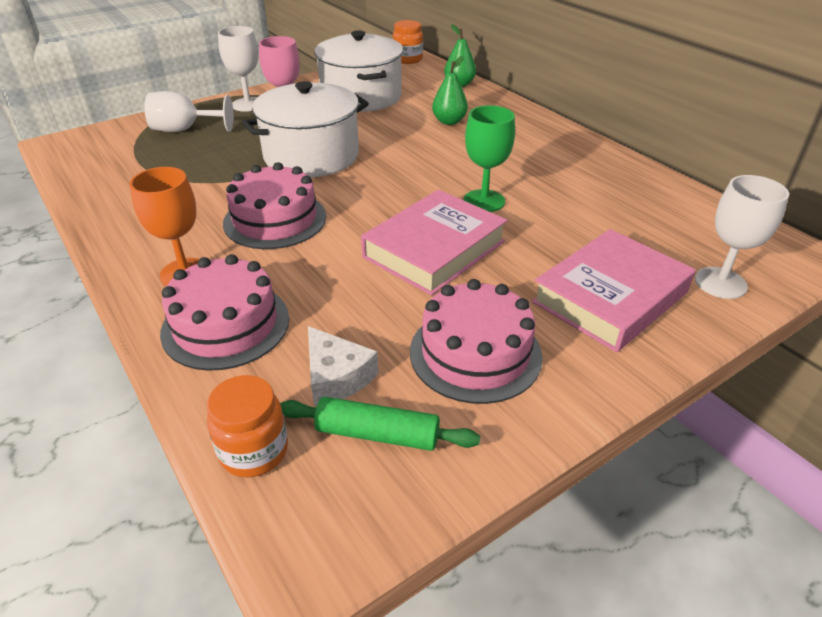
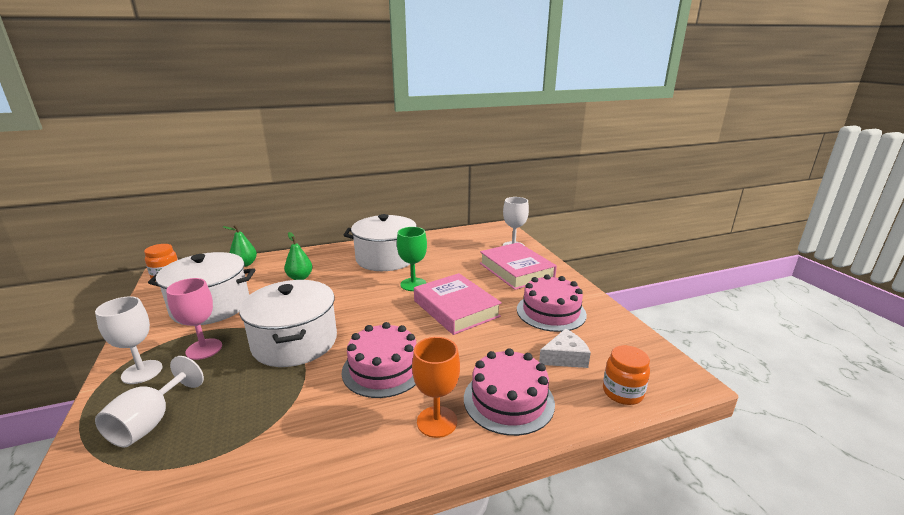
camera: 75 degrees left, 15 degrees down
(377, 434) = (607, 349): green rolling pin -> none
(548, 164) = (386, 258): none -> white pot

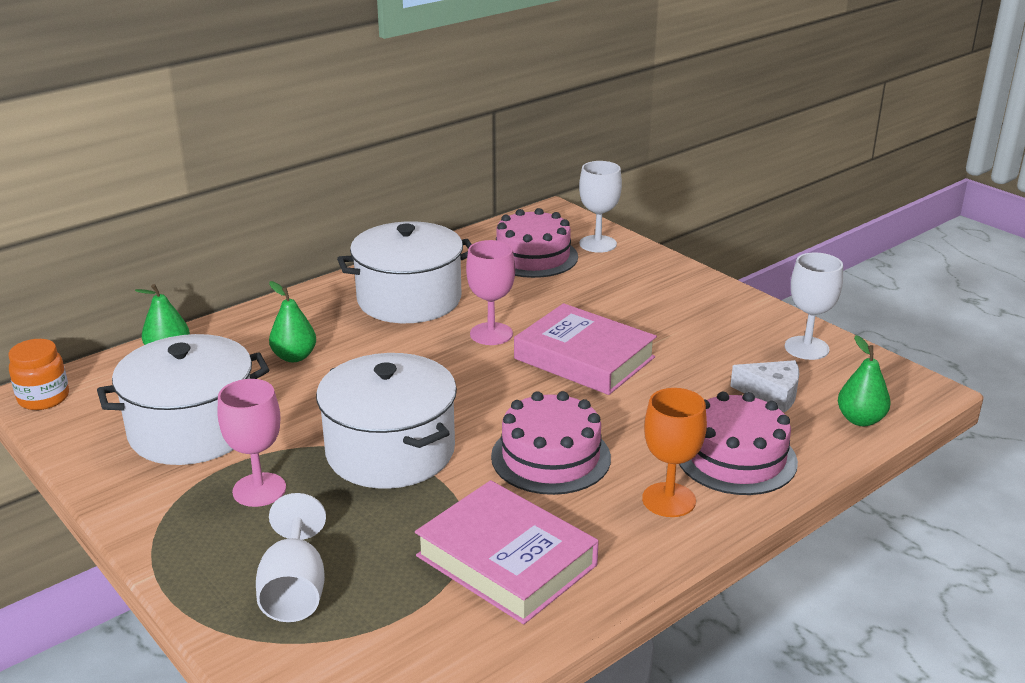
camera: 20 degrees left, 5 degrees up
(142, 372) = (199, 539): white goblet -> white goblet (806, 348)
(413, 284) = (491, 334): green goblet -> pink goblet
(516, 270) = (629, 284): pink book -> pink book (506, 560)
(551, 312) = (718, 337): pink cake -> pink cake (533, 256)
(565, 357) = (772, 393): white cheese -> white cheese turned 60 degrees clockwise
(622, 392) = (860, 420): orange jar -> green pear

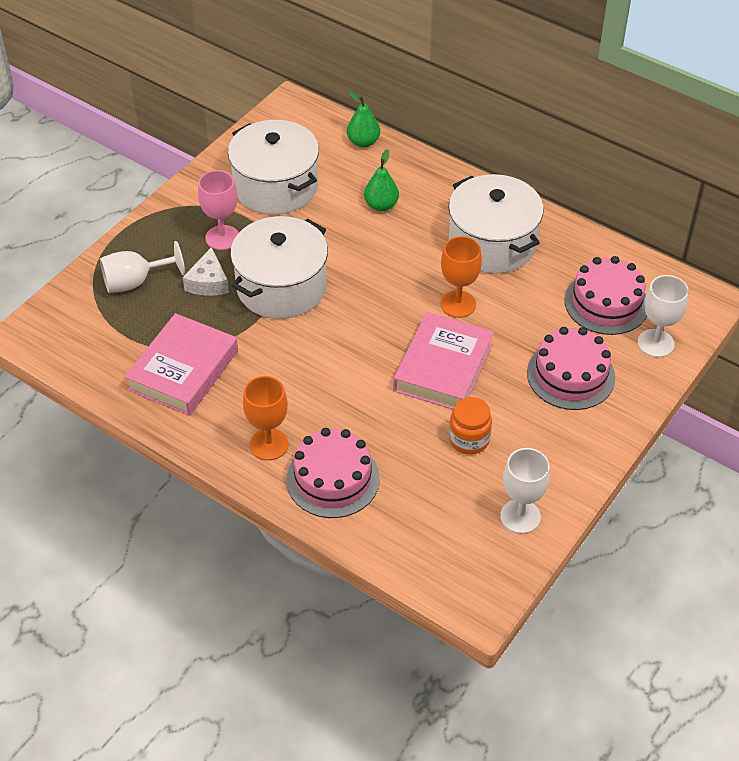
camera: 75 degrees right, 20 degrees up
(44, 398) = (288, 109): orange jar -> orange jar (469, 440)
(491, 334) = (458, 304): pink goblet -> orange goblet
(551, 457) = (300, 371): pink cake -> pink cake (570, 375)
(772, 393) = (433, 495): white cheese -> white cheese (208, 282)
(860, 420) = (413, 558): green pear -> none

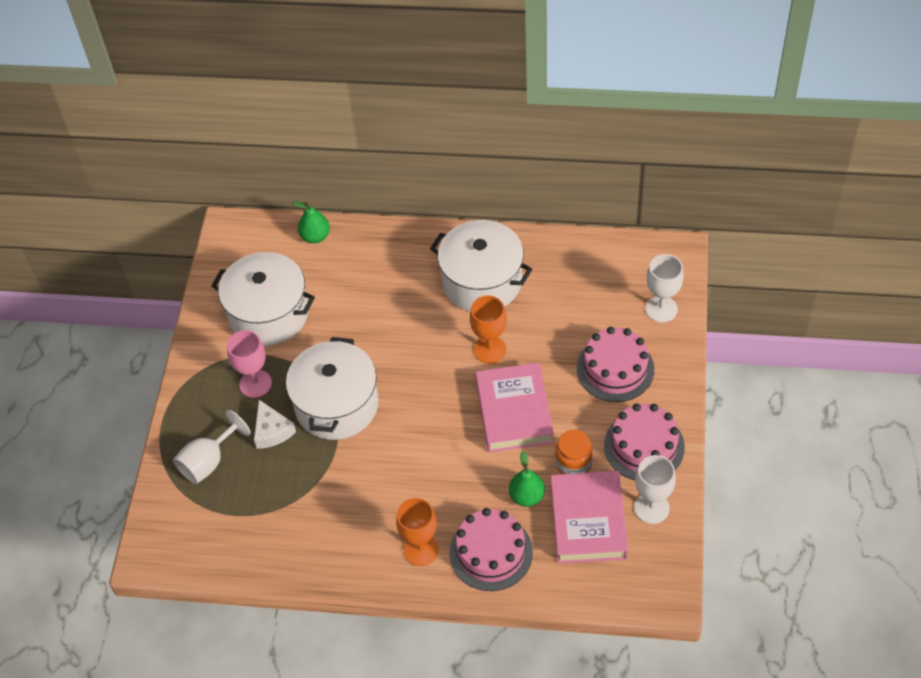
camera: 25 degrees left, 5 degrees up
(183, 370) = (306, 521): pink book -> pink book (588, 521)
(381, 205) = (369, 289): green pear -> green pear (527, 496)
(606, 303) = (603, 292): pink cake -> pink cake (644, 446)

